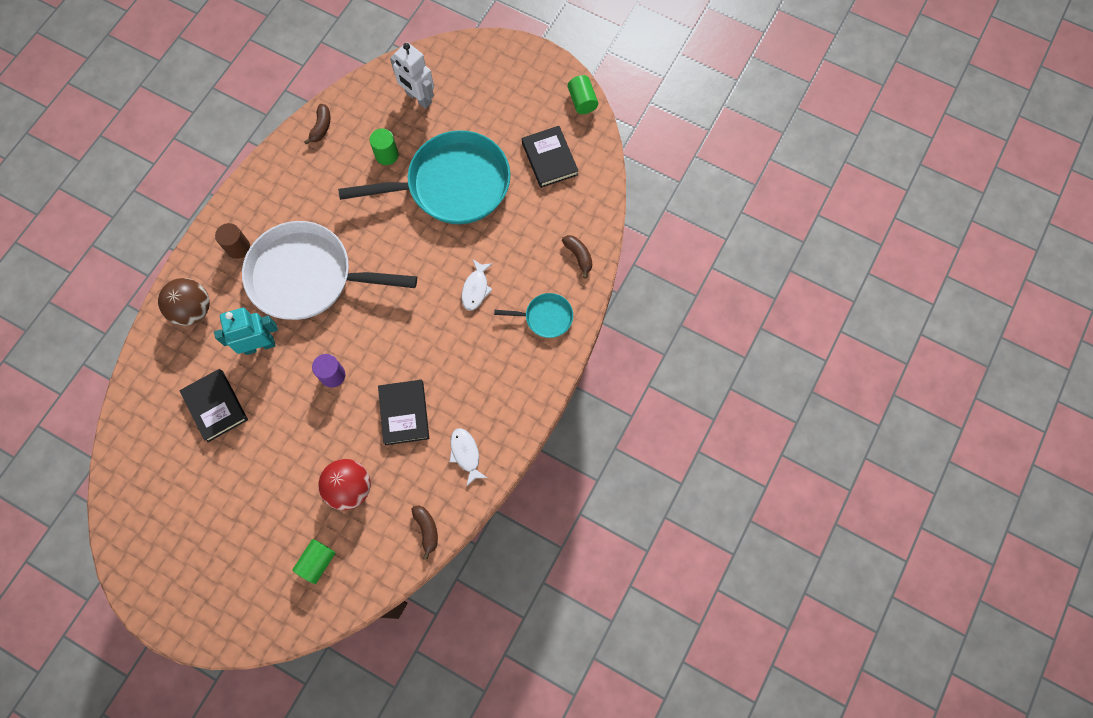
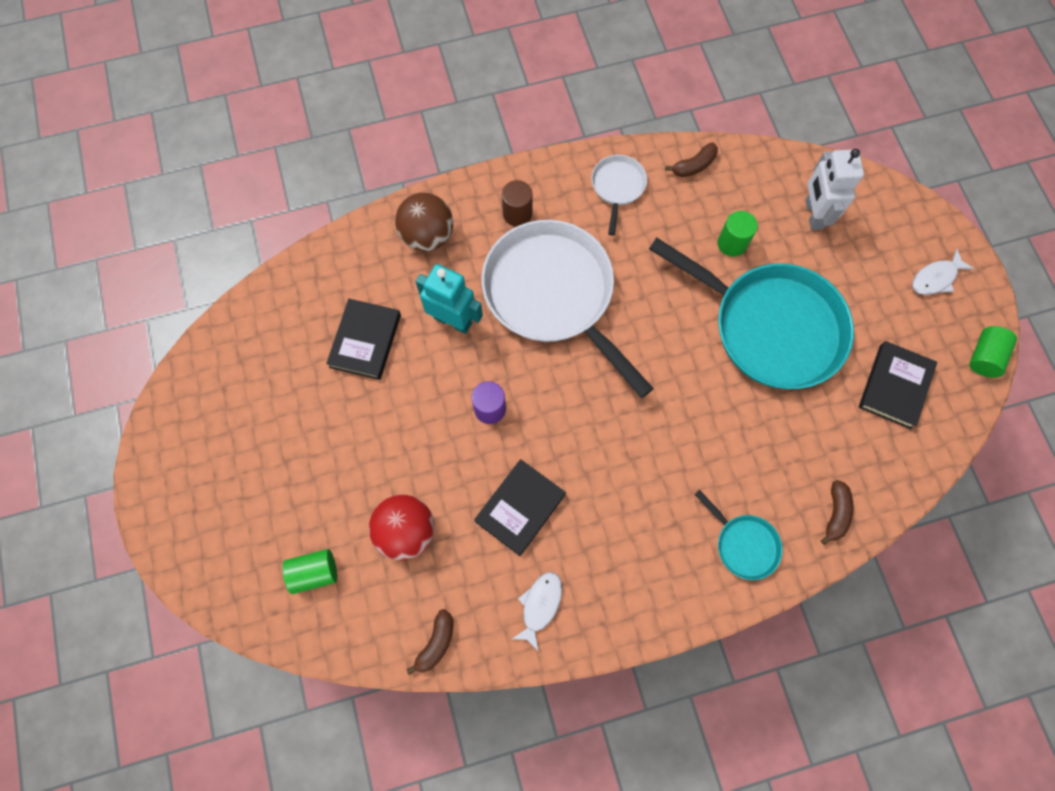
camera: 45 degrees right, 0 degrees up
(286, 179) = (617, 187): none -> white pan
(476, 289) = (699, 450): white fish -> white fish (936, 278)

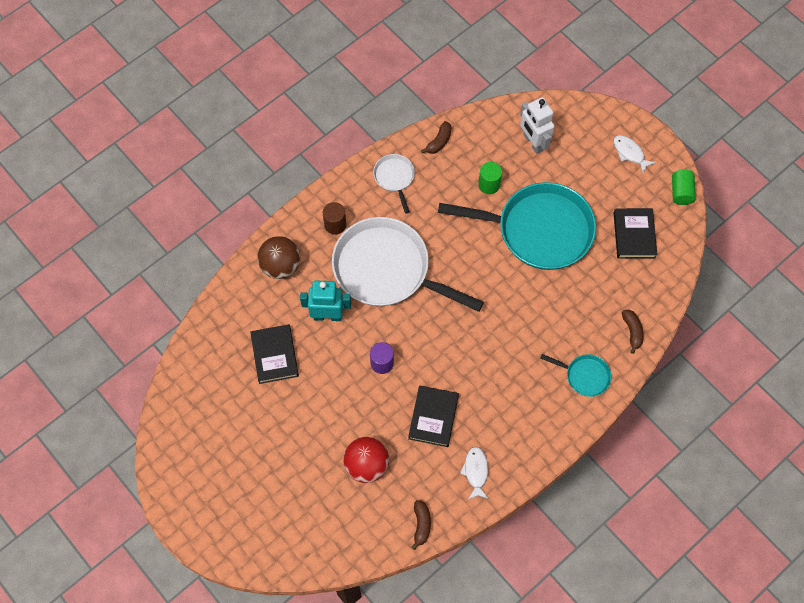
camera: 25 degrees left, 5 degrees down
(314, 572) = (319, 518): green cylinder -> none
(936, 278) = (629, 153): white fish -> white fish turned 105 degrees clockwise

